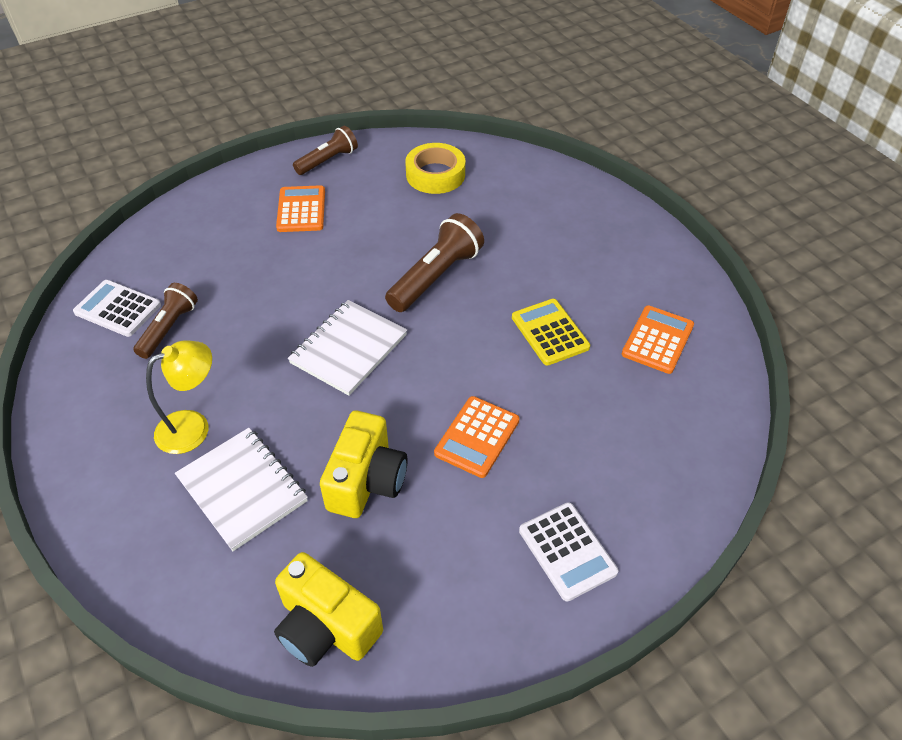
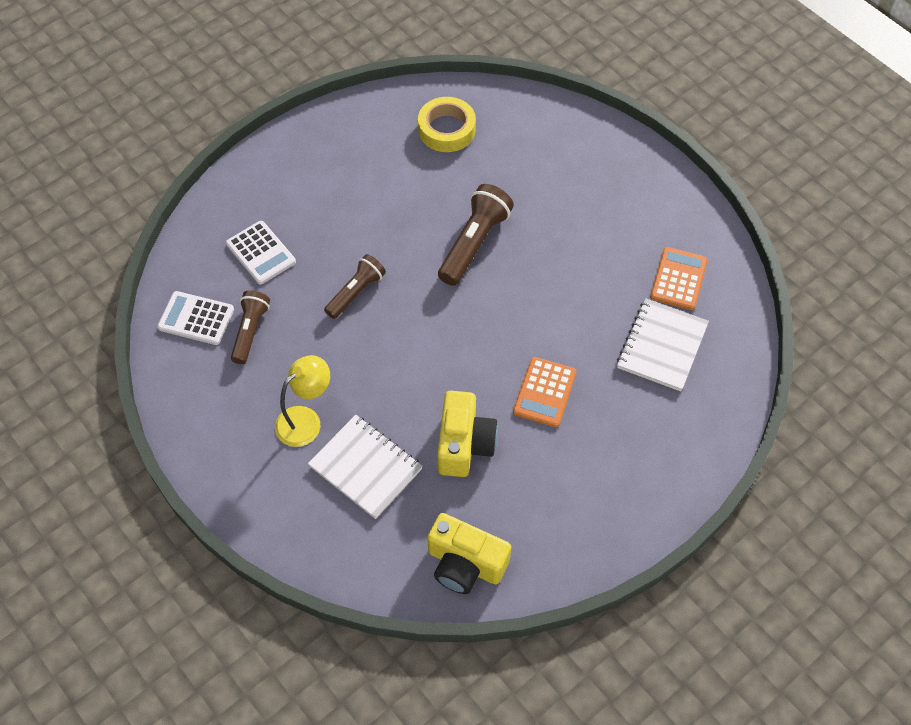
camera: 10 degrees left, 10 degrees up
(301, 210) = (330, 188): orange calculator -> none
(328, 160) = (338, 127): brown flashlight -> brown flashlight (356, 292)
(348, 349) = (416, 327): white notebook -> white notebook (661, 346)
(550, 332) = (586, 285): yellow calculator -> none
(567, 551) = (634, 476): white calculator -> white calculator (261, 253)

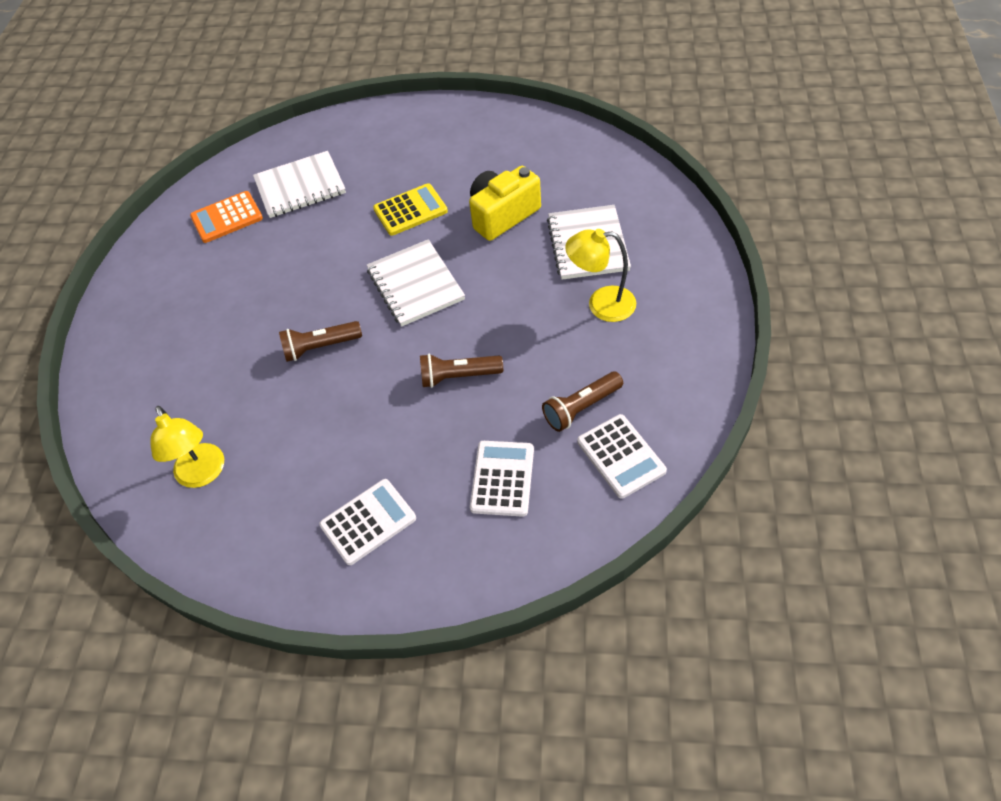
camera: 130 degrees left, 5 degrees down
(318, 176) = (368, 522): none -> white calculator
(446, 129) = (203, 474): yellow tape -> yellow lamp
(463, 333) = (415, 285): none -> white notebook
(465, 564) = (579, 154): yellow camera -> none
(474, 243) = (320, 347): brown flashlight -> brown flashlight, size x0.66
(544, 392) = (410, 210): orange calculator -> yellow calculator

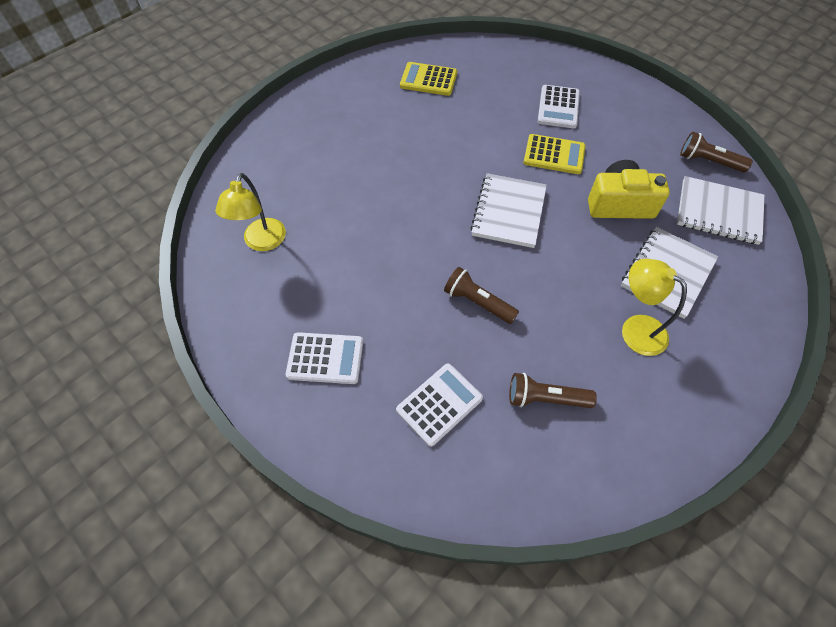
camera: 35 degrees right, 5 degrees up
(227, 218) = (428, 80): orange calculator -> yellow calculator
(300, 187) = (494, 89): white notebook -> white notebook (718, 212)
(320, 347) = (406, 210): brown flashlight -> brown flashlight (708, 161)
(621, 456) = (541, 462): white calculator -> white calculator (558, 107)

